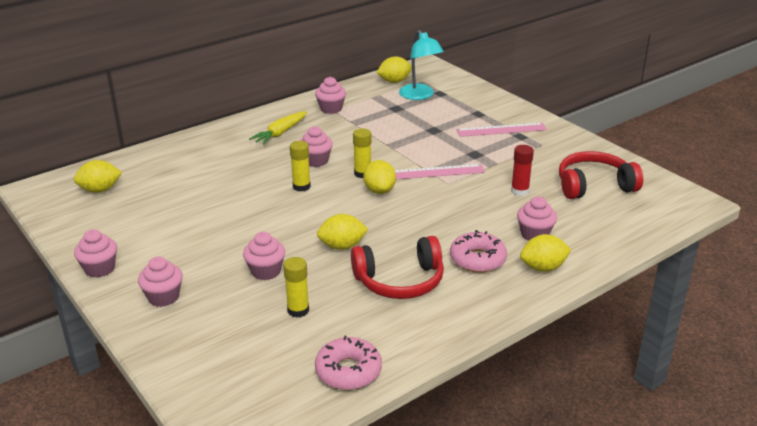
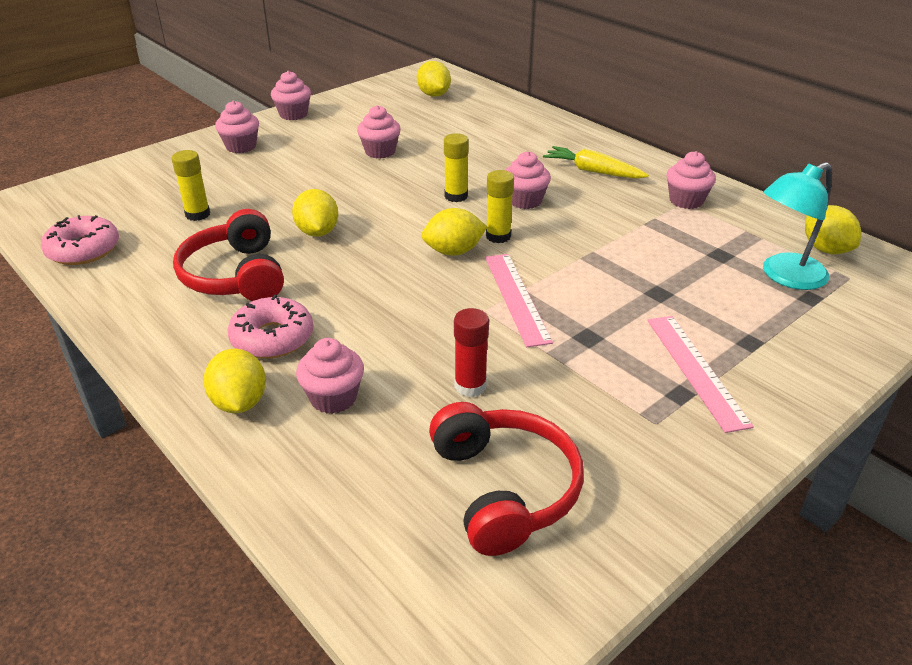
camera: 85 degrees right, 5 degrees up
(266, 271) = (274, 191): pink cupcake -> pink cupcake (380, 151)

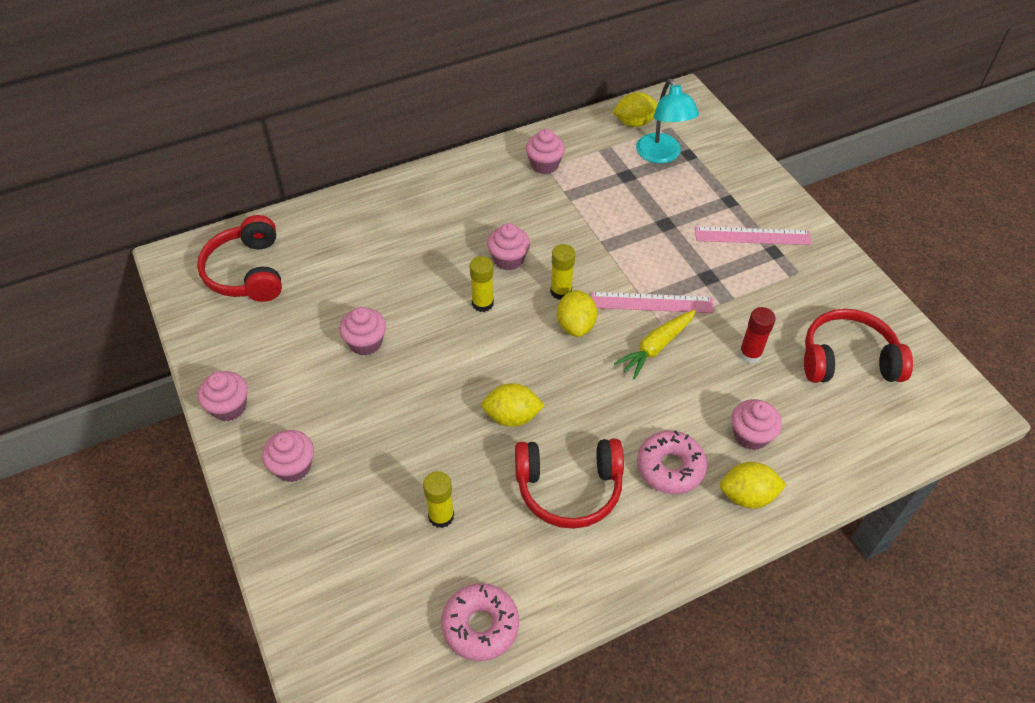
camera: 75 degrees left, 15 degrees up
(434, 95) = (247, 272): yellow lemon -> red headphones
(593, 171) = (474, 202): yellow carrot -> yellow carrot (656, 347)

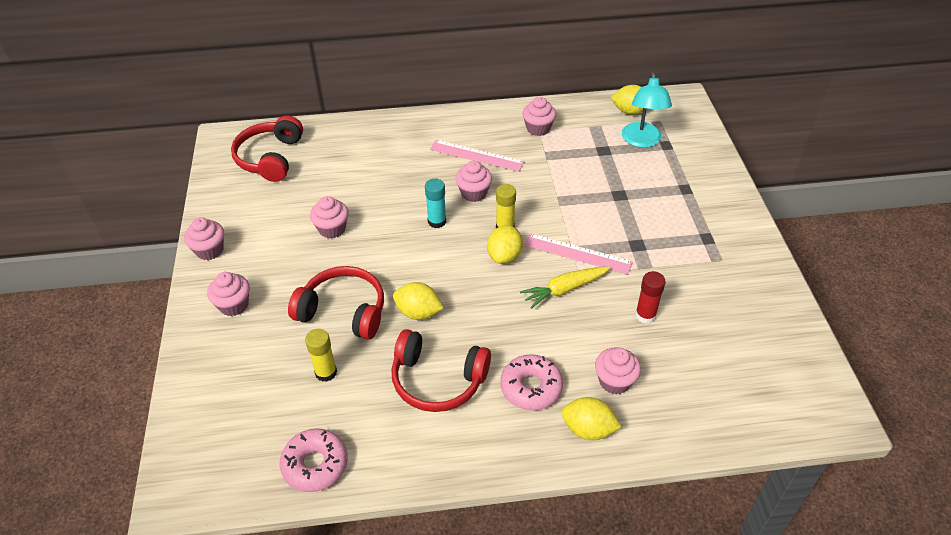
camera: 20 degrees right, 5 degrees down
(482, 303) = (437, 221): yellow glue stick -> turquoise glue stick
(752, 236) = (693, 221): pink ruler -> pink ruler (476, 155)
(847, 359) = (734, 342): red headphones -> red headphones (343, 311)

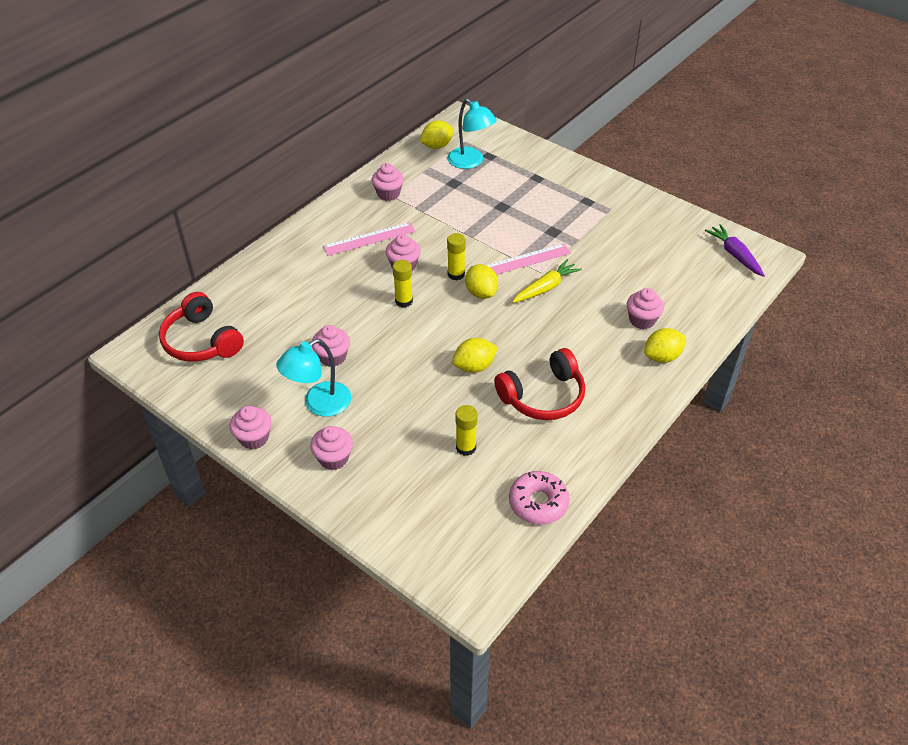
camera: 45 degrees left, 0 degrees up
(278, 257) = (319, 404): none -> turquoise lamp
(343, 311) = (422, 402): red headphones -> none
(437, 221) = (404, 301): turquoise glue stick -> yellow glue stick
(531, 387) = (602, 358): pink donut -> none
(564, 289) = (546, 288): yellow carrot -> yellow carrot turned 150 degrees counterclockwise
(645, 315) = (611, 270): red glue stick -> none
(799, 389) = (735, 255): none -> purple carrot

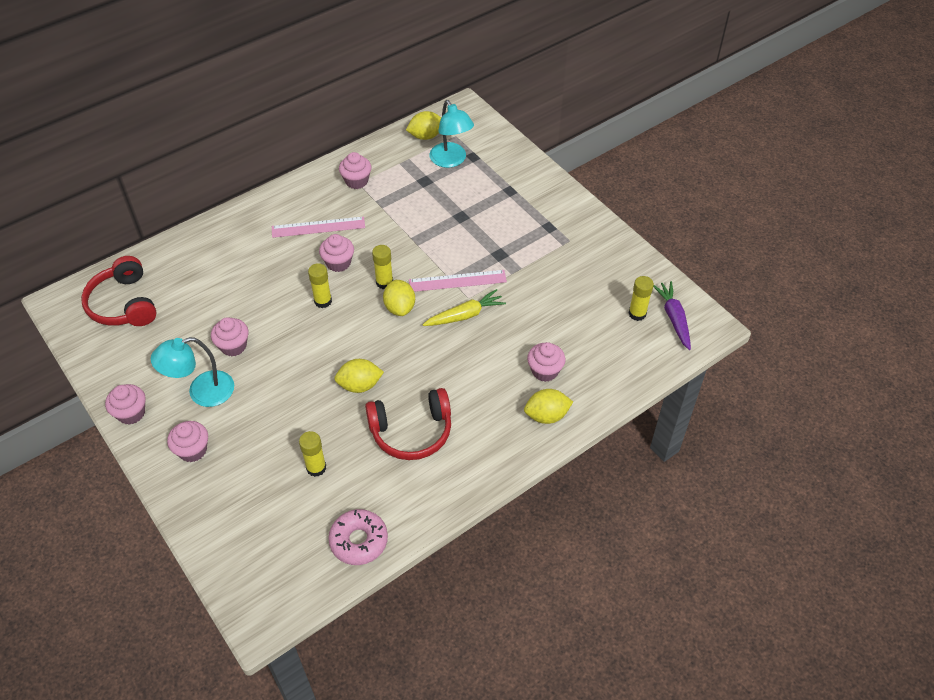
camera: 15 degrees right, 5 degrees up
(701, 257) = (637, 313): none -> yellow glue stick

